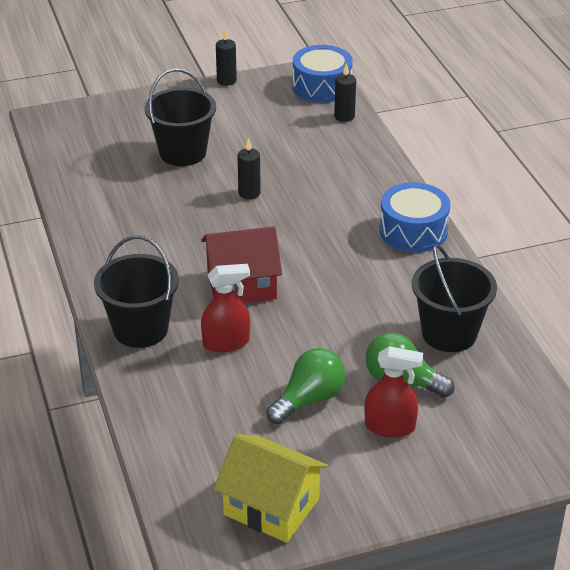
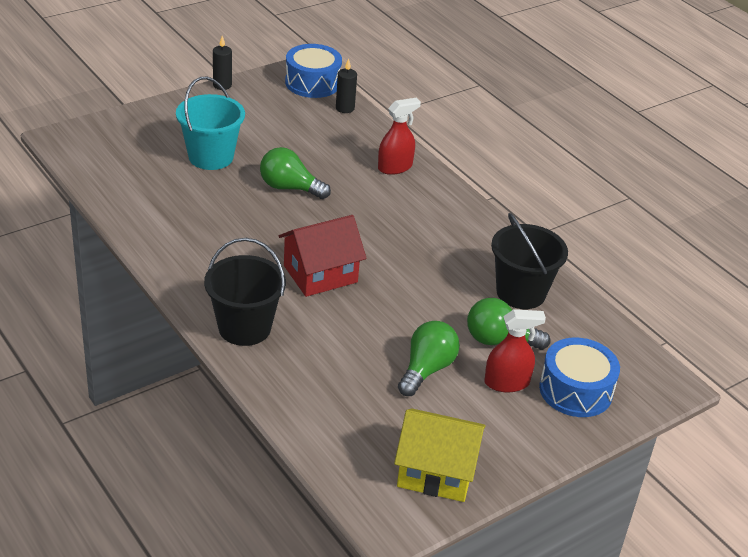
camera: 20 degrees left, 0 degrees up
(183, 153) = (211, 157): black bucket -> turquoise bucket
(226, 342) = (329, 328): red spray bottle -> red spray bottle (395, 167)
(249, 193) = (289, 188): black candle -> green light bulb
(413, 231) = (450, 205): blue drum -> blue drum (575, 390)

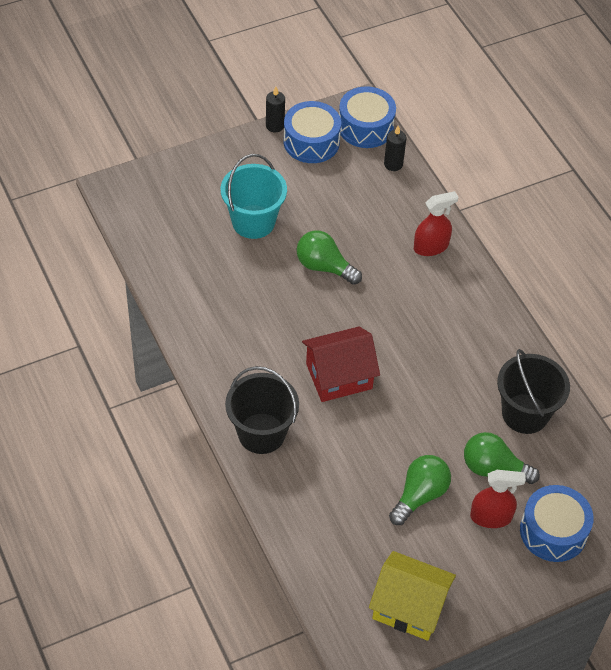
camera: 10 degrees right, 15 degrees up
(260, 95) = (311, 142): none -> blue drum

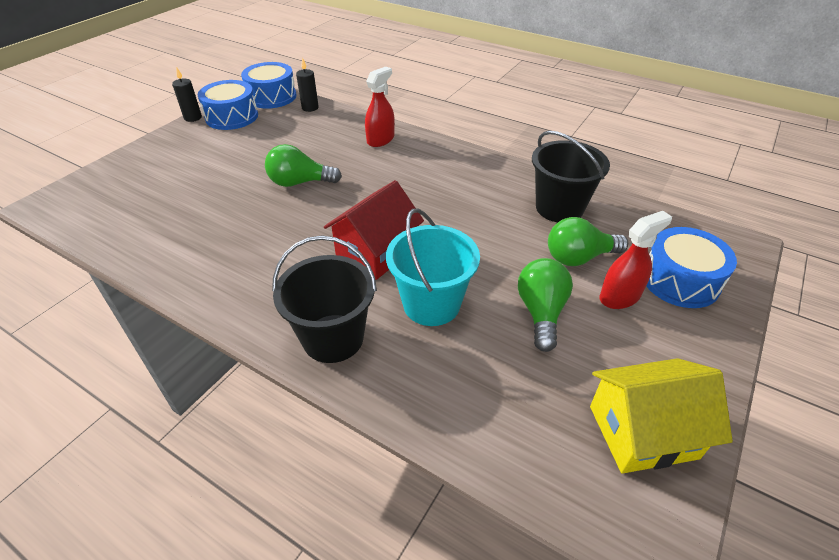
camera: 30 degrees left, 10 degrees down
(253, 222) = (210, 178): turquoise bucket -> turquoise bucket (431, 304)

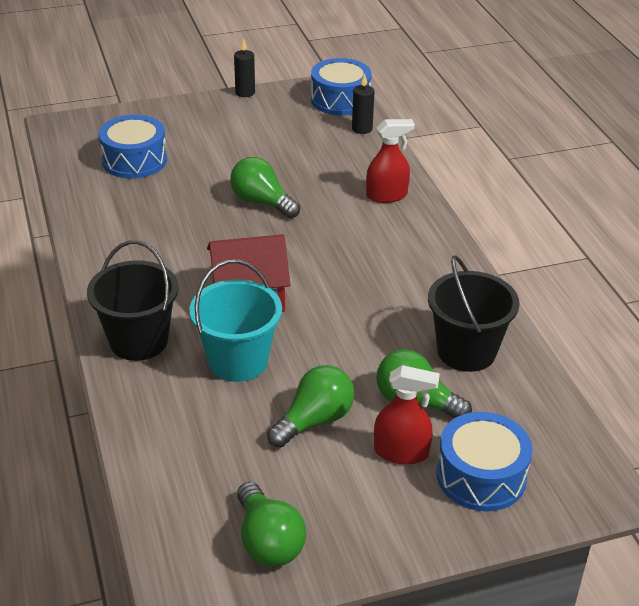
camera: 40 degrees right, 5 degrees down
(232, 117) = (279, 106): blue drum -> blue drum (134, 160)
(643, 432) = (268, 541): yellow house -> green light bulb

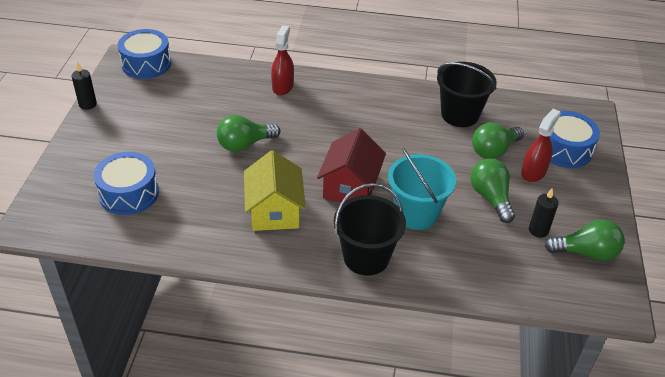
camera: 65 degrees left, 5 degrees up
(170, 255) = (274, 211): none -> yellow house
(362, 129) = (194, 68): black candle -> black candle (538, 230)

